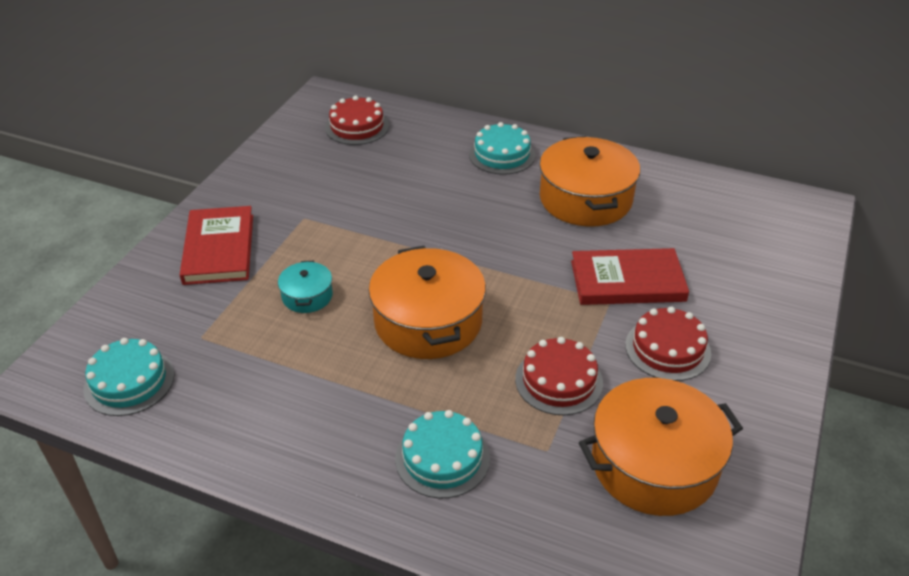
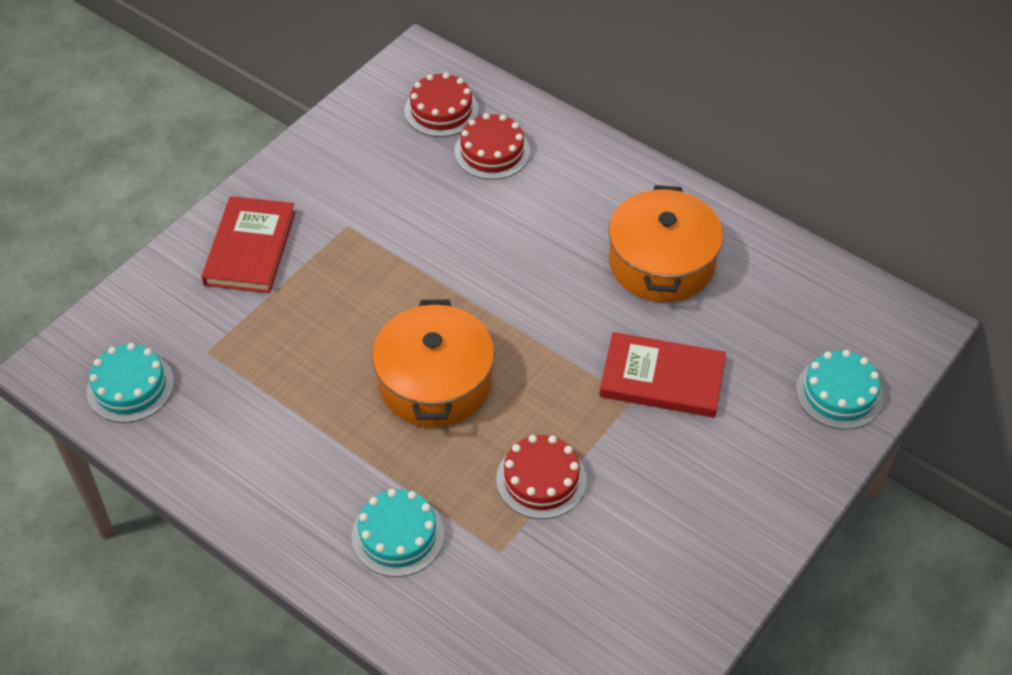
camera: 15 degrees right, 10 degrees up
(307, 296) = (323, 325): turquoise pot -> none
(502, 155) = (591, 182): turquoise cake -> turquoise cake (839, 393)
(654, 464) = (597, 590): orange pot -> none
(667, 349) = (668, 469): red cake -> red cake (492, 151)

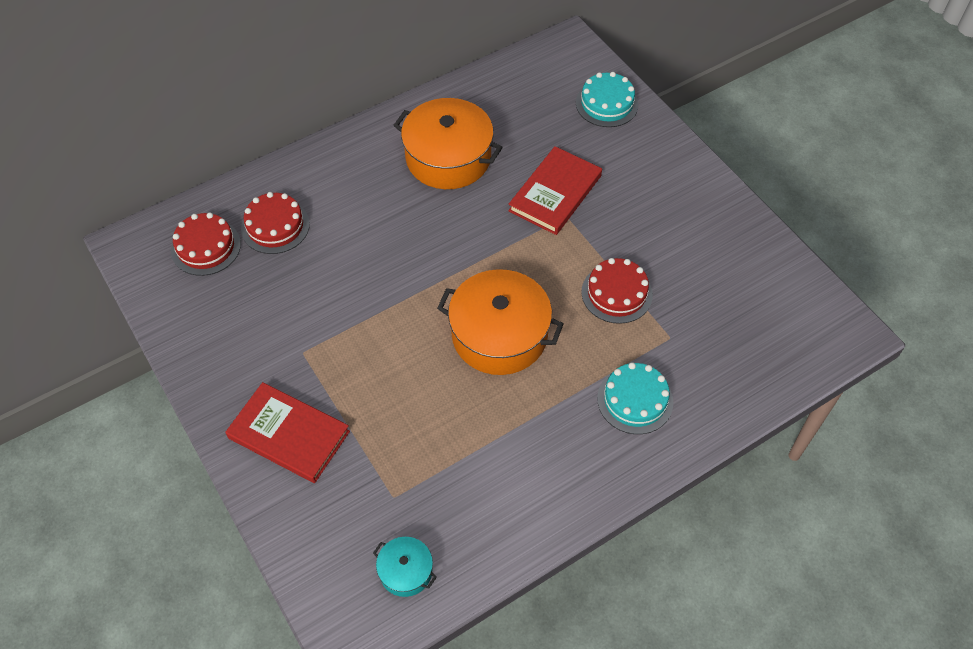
camera: 70 degrees left, 5 degrees up
(130, 386) = (405, 571): turquoise cake -> turquoise pot

